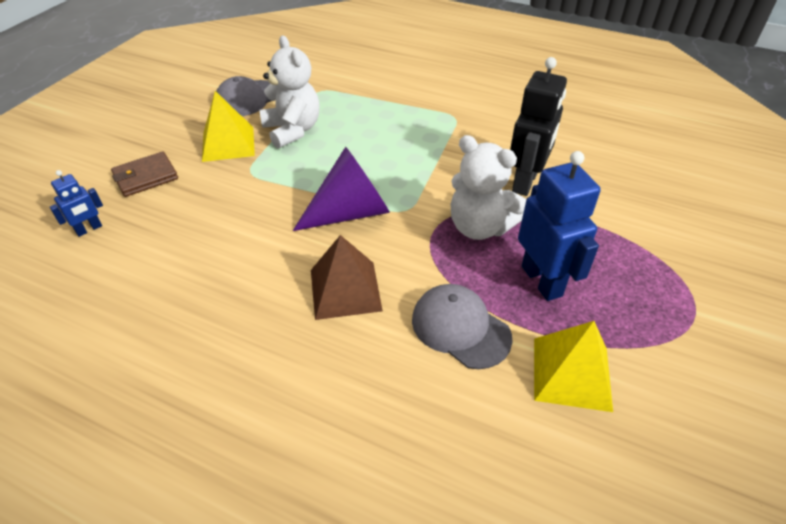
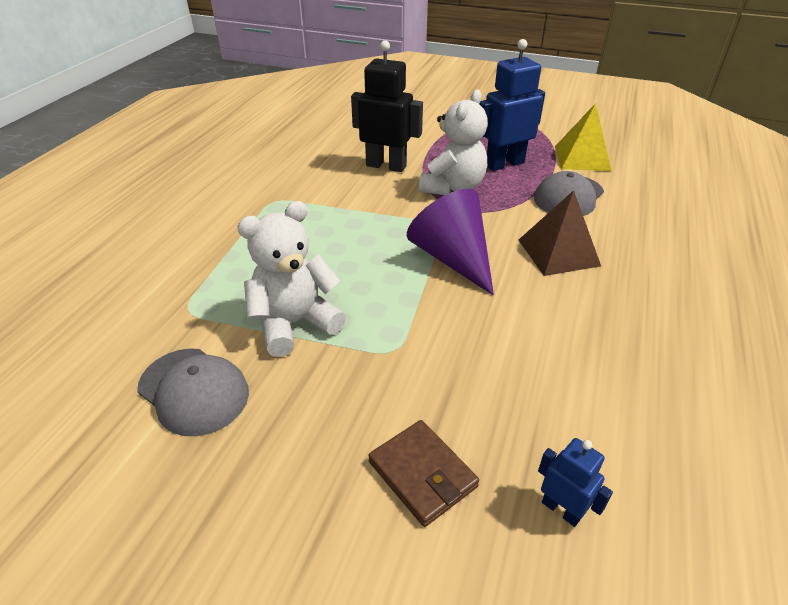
camera: 95 degrees left, 5 degrees down
(228, 143) = (326, 388): yellow pyramid -> none

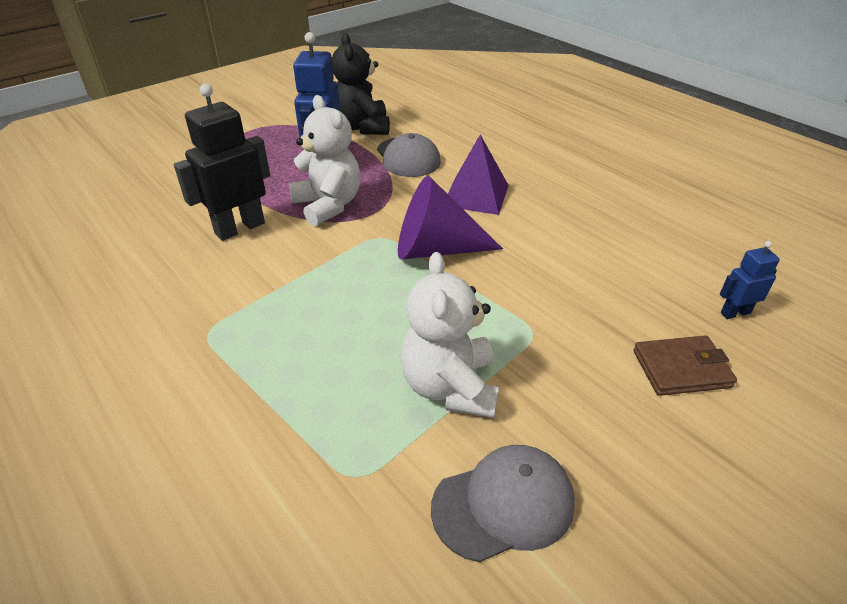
camera: 60 degrees left, 0 degrees up
(558, 252) = (476, 195): brown pyramid -> purple pyramid
(582, 158) = (362, 127): yellow pyramid -> black teddy bear

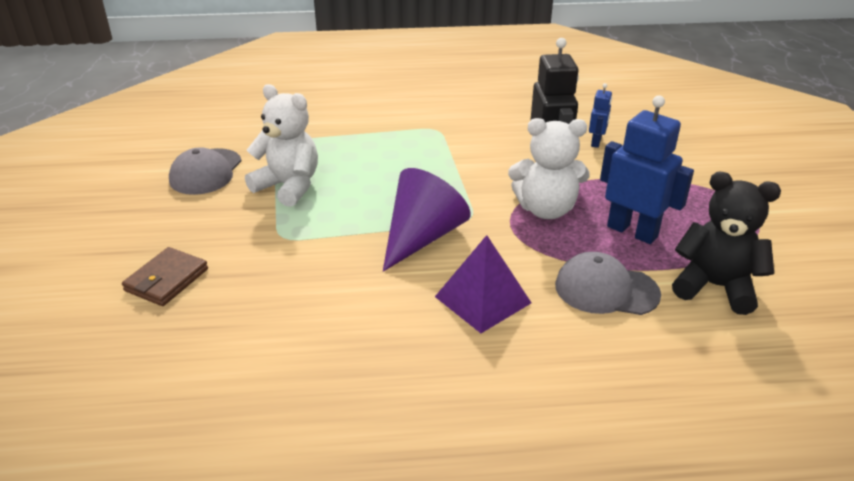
camera: 125 degrees right, 5 degrees down
(735, 313) = (153, 351): blue robot -> blue robot (596, 142)

